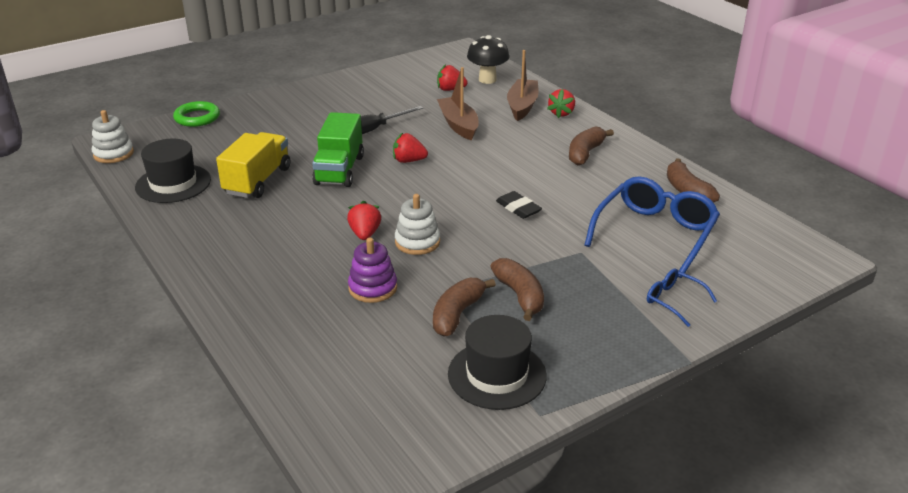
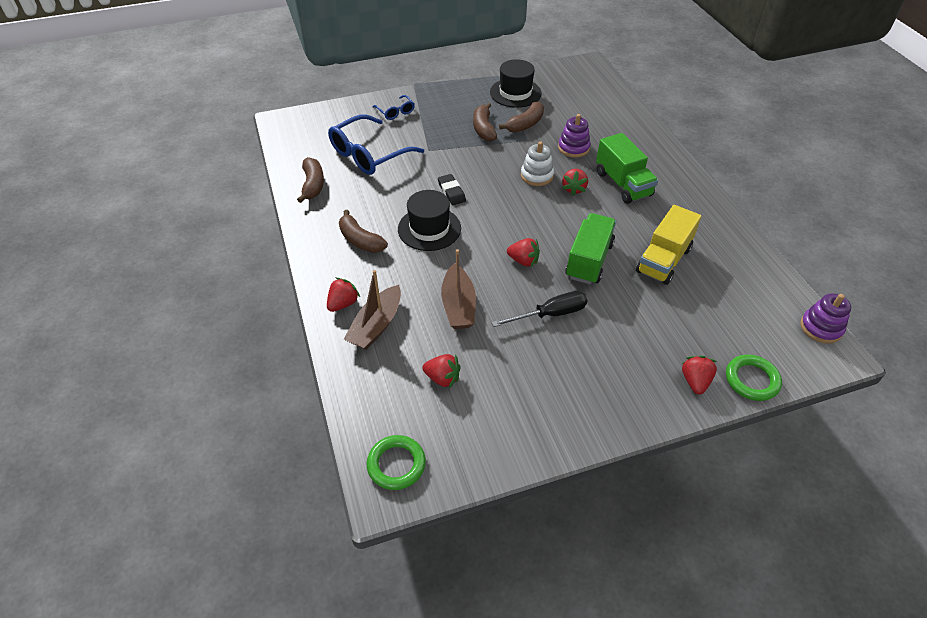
camera: 165 degrees left, 15 degrees up
(113, 154) = (821, 328): white stacking toy -> purple stacking toy
(173, 183) = (741, 271): black hat -> black hat (429, 228)
(246, 111) = (695, 381): none -> red strawberry
(299, 249) = (623, 184): none -> green truck
(461, 57) = (396, 464): none -> green ring
(487, 80) = (388, 392): black mushroom -> none
(585, 153) = (360, 240): brown banana -> brown banana turned 90 degrees clockwise

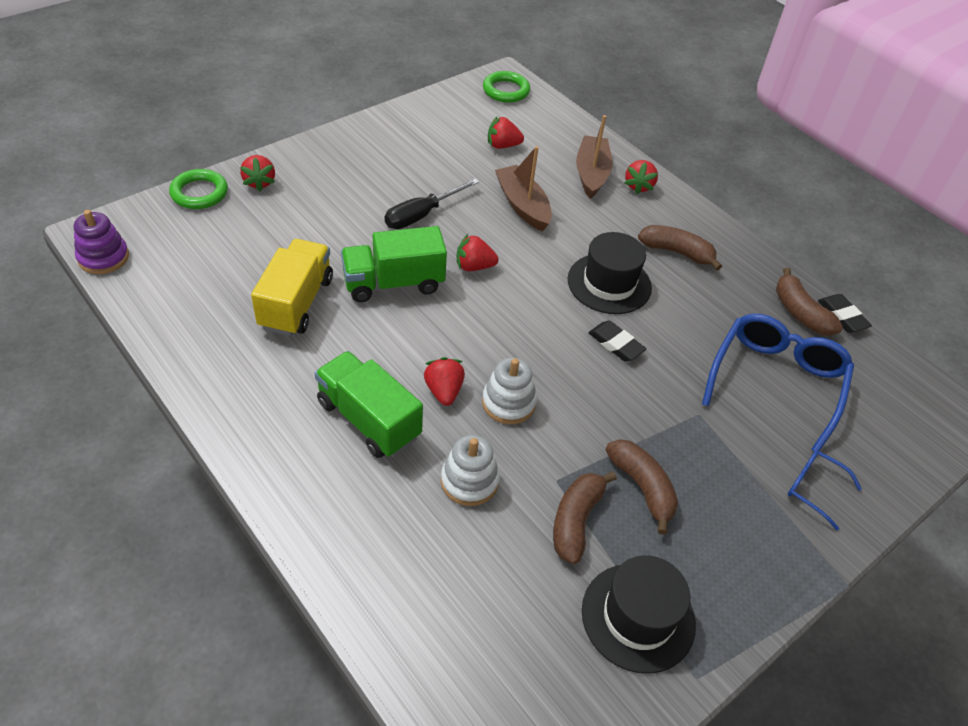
camera: 155 degrees right, 0 degrees up
(287, 177) = (842, 316): none -> black eraser
(573, 148) = (469, 481): purple stacking toy -> white stacking toy
(589, 260) = (393, 283): green truck -> green truck turned 75 degrees clockwise

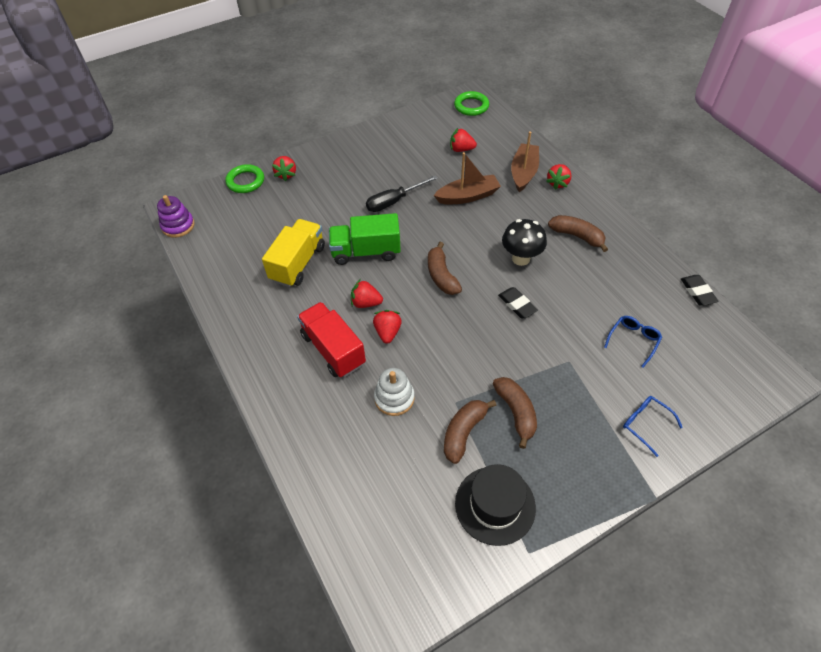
camera: 15 degrees right, 5 degrees up
(369, 419) = (333, 349): green truck -> red truck
(474, 266) = (424, 241): red strawberry -> red strawberry (366, 303)
(508, 403) = (431, 344): white stacking toy -> none
(522, 205) = (467, 196): brown boat -> brown boat turned 90 degrees clockwise
(609, 283) = (521, 258): black hat -> black mushroom
(776, 382) = (633, 340): blue glasses -> blue glasses, size x0.49
(800, 312) = (664, 287): brown banana -> brown banana (441, 276)

